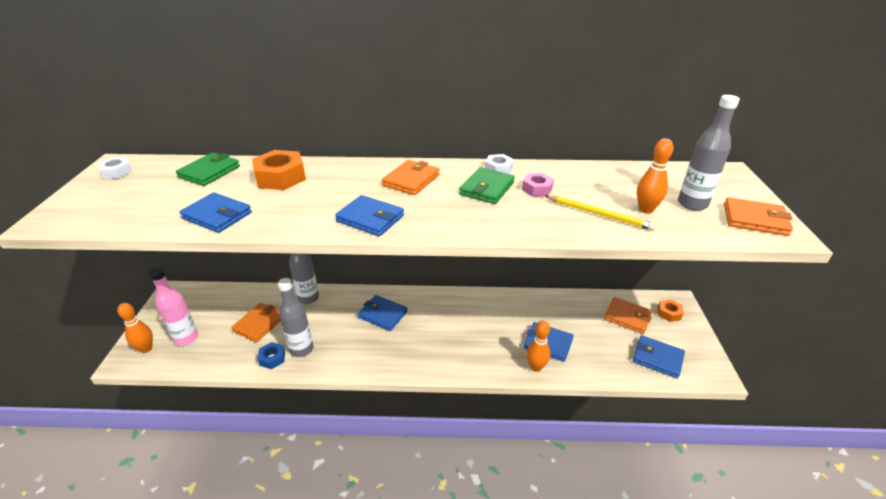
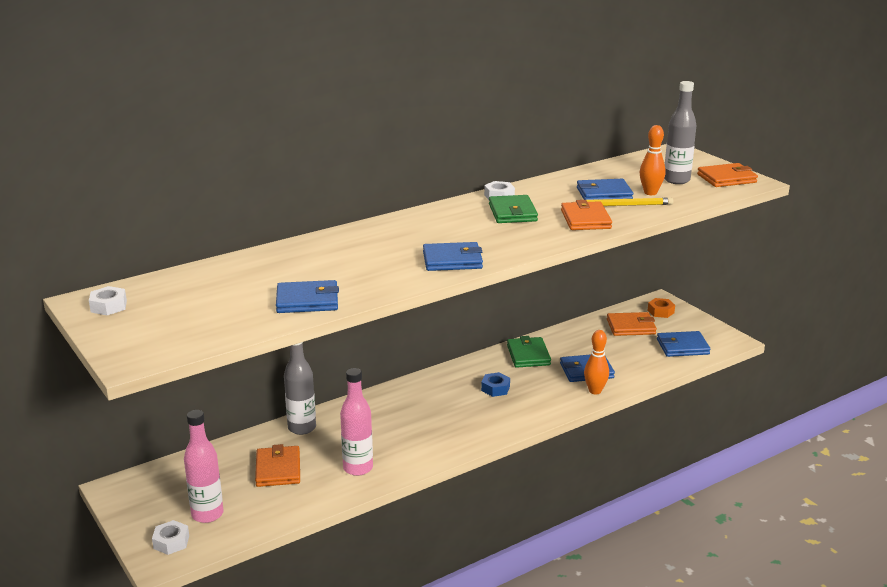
camera: 35 degrees left, 10 degrees down
(146, 349) = (171, 542): orange bowling pin -> white nut
(209, 172) = (220, 276): green wallet -> green wallet (528, 355)
(272, 358) = (337, 487): blue nut -> blue nut (495, 388)
(281, 177) = (307, 258): orange nut -> none
(301, 349) = (358, 468): grey bottle -> pink bottle
(382, 315) = (405, 410): blue wallet -> blue wallet (604, 194)
(411, 180) = (437, 225): orange wallet -> orange wallet (585, 219)
(537, 189) = (553, 202): pink nut -> none

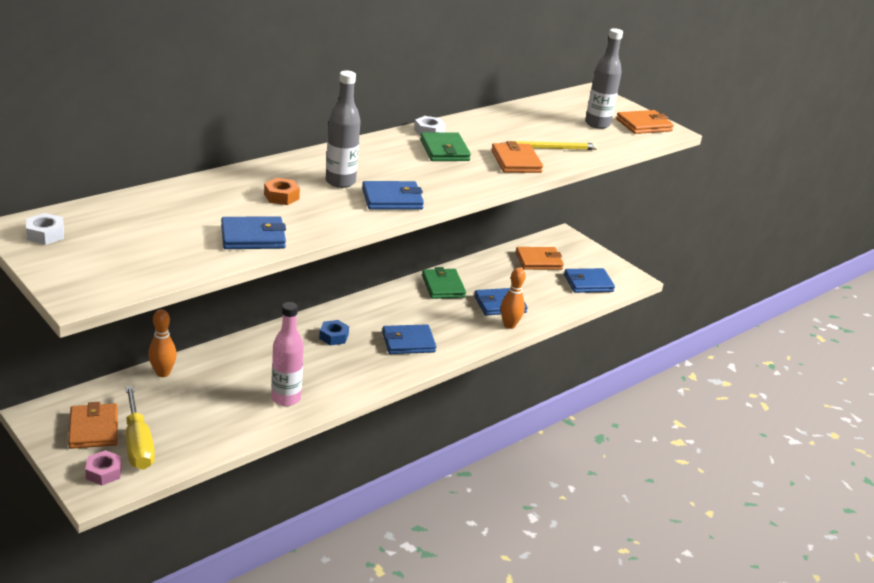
camera: 10 degrees left, 5 degrees up
(171, 542) = (104, 472): white nut -> pink nut
(207, 514) = (138, 444): pink bottle -> yellow screwdriver
(278, 469) = (205, 398): orange wallet -> orange wallet (93, 429)
(302, 428) = (225, 355): grey bottle -> grey bottle (340, 182)
(495, 388) = (414, 320): blue nut -> blue nut (334, 336)
(604, 194) = (530, 135): blue wallet -> blue wallet (408, 342)
(650, 193) = (574, 136): orange bowling pin -> orange bowling pin (163, 373)
(660, 311) = (565, 246): orange nut -> orange nut (281, 196)

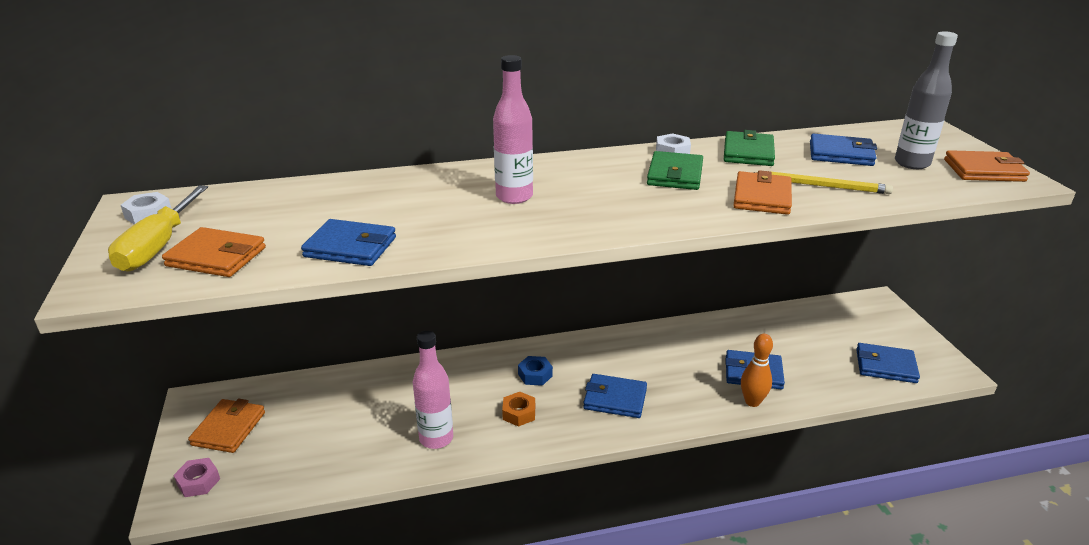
camera: 30 degrees right, 0 degrees up
(138, 444) = (254, 456): yellow screwdriver -> yellow screwdriver (158, 246)
(163, 373) = (337, 381): orange bowling pin -> none
(281, 196) = (430, 205): orange nut -> orange nut (519, 413)
(340, 182) = (514, 197): grey bottle -> pink bottle
(392, 199) = (559, 224): blue wallet -> blue wallet (841, 154)
(443, 286) = (694, 338): green wallet -> green wallet (748, 152)
(538, 261) = (830, 327): orange wallet -> orange wallet (216, 257)

